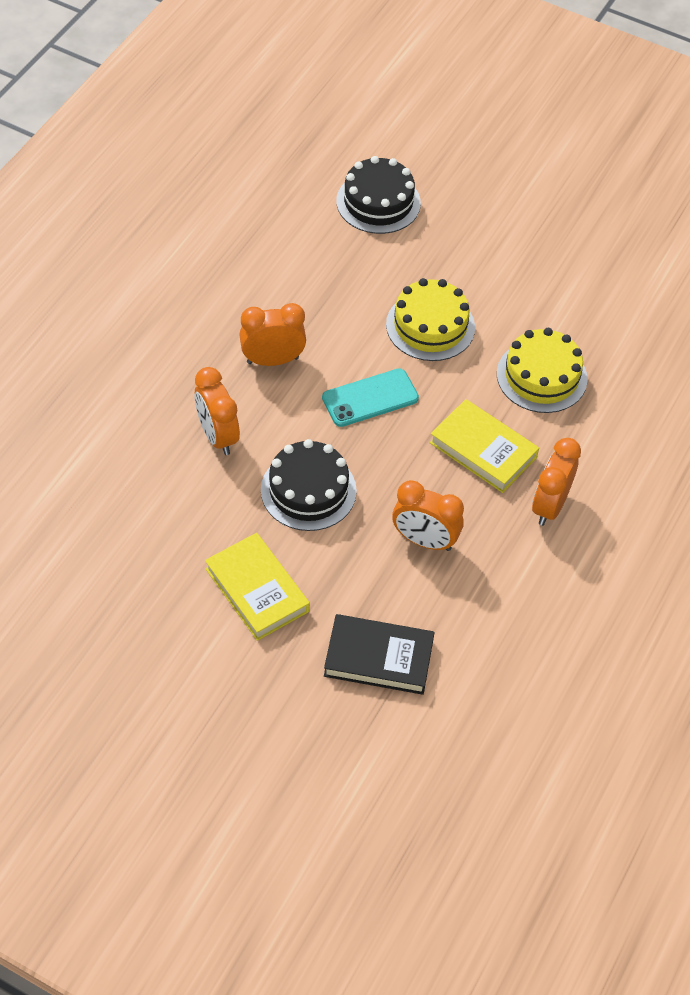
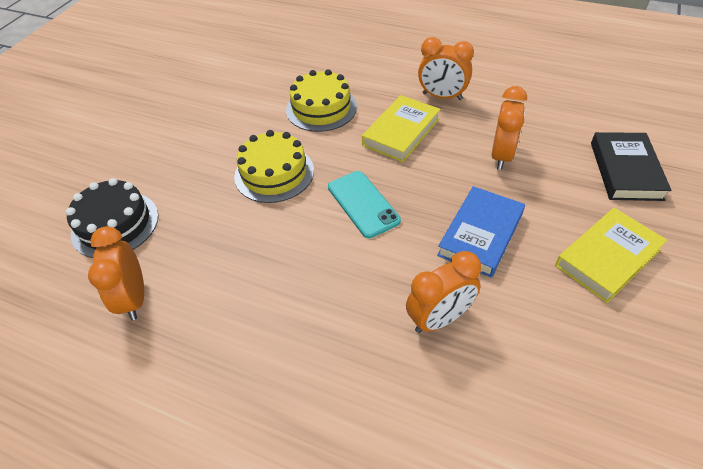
camera: 90 degrees left, 5 degrees down
(272, 360) = (328, 284): orange clock -> orange clock (134, 298)
(308, 490) = (480, 234): black cake -> blue book

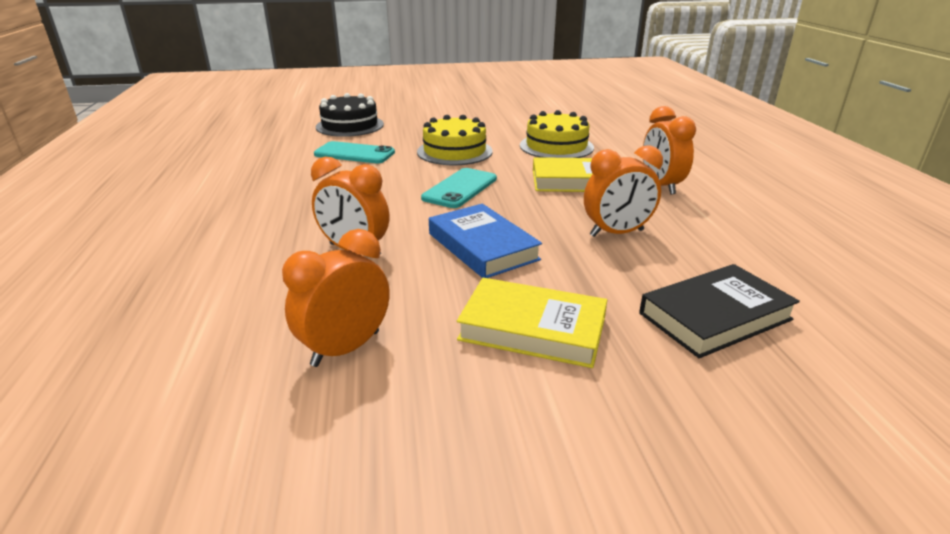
camera: 55 degrees right, 20 degrees down
(134, 298) = (291, 147): orange clock -> orange clock (345, 348)
(209, 248) = (354, 153): none -> turquoise phone
(480, 234) = (482, 246): blue book -> blue book turned 60 degrees clockwise

